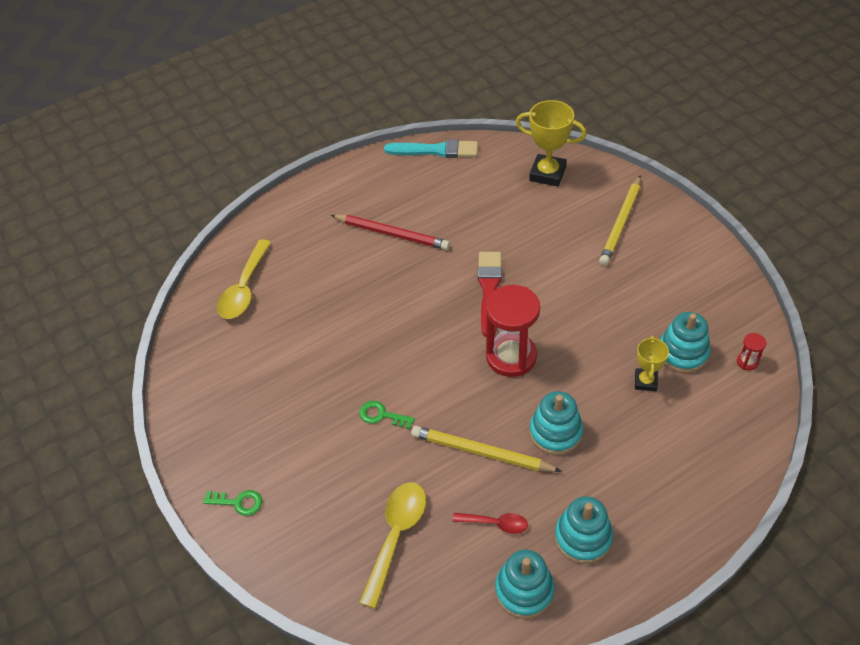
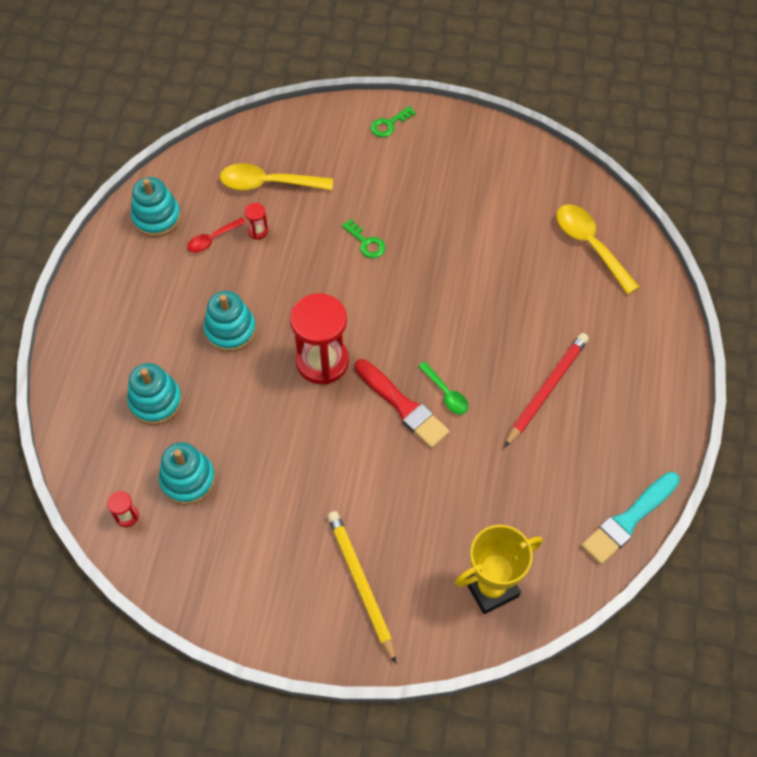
camera: 130 degrees right, 10 degrees up
(382, 415) = (366, 243): green key -> green key turned 75 degrees clockwise
(392, 234) = (546, 390): red pencil -> red pencil turned 150 degrees clockwise
(396, 536) = (268, 183): yellow spoon -> yellow spoon turned 120 degrees clockwise
(451, 498) = (258, 231): none -> red hourglass
(453, 276) = (446, 393): none -> green spoon
(482, 452) = (269, 275): yellow pencil -> none
(583, 537) = (146, 275): turquoise stacking toy -> turquoise stacking toy (155, 401)
(645, 381) = (197, 427): yellow trophy -> none

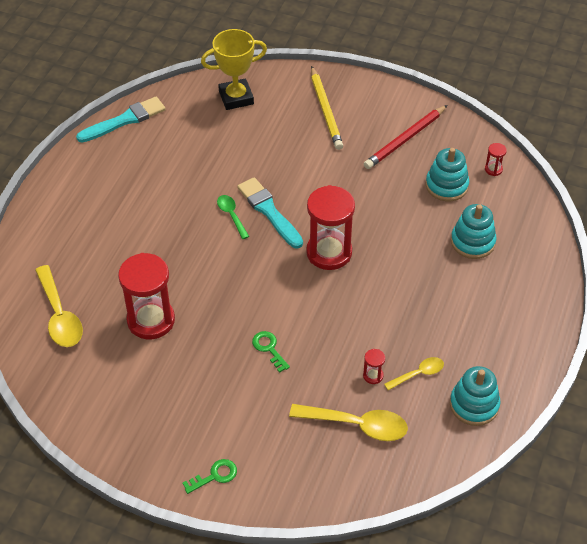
camera: 170 degrees left, 10 degrees down
(212, 239) = (418, 374): red spoon -> yellow spoon
(230, 330) = (406, 288): turquoise stacking toy -> none
(403, 406) = (269, 211): red brush -> turquoise brush
(495, 254) = (151, 320): none -> red hourglass
(546, 390) = (149, 207): red pencil -> red pencil (405, 139)

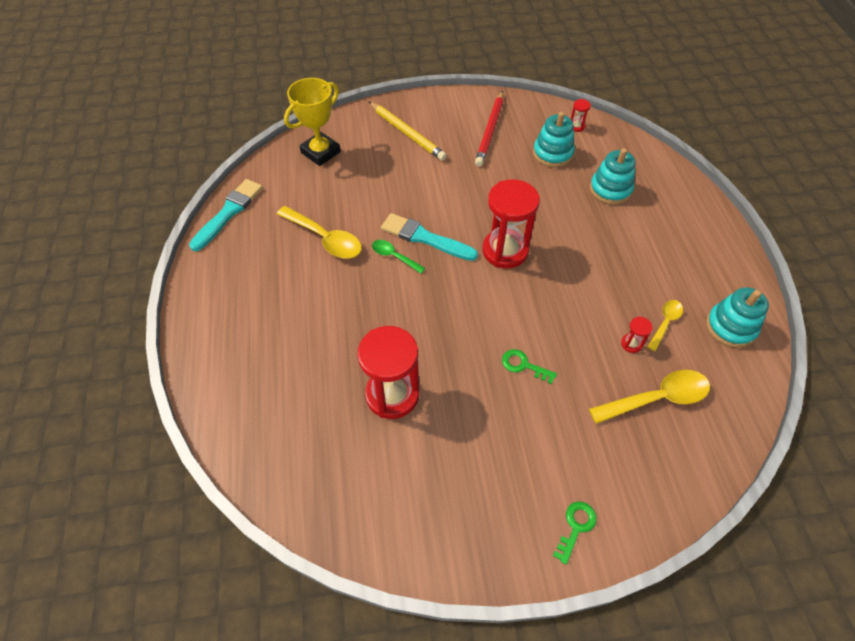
camera: 30 degrees left, 5 degrees up
(59, 315) = (294, 438): yellow spoon -> yellow spoon (325, 239)

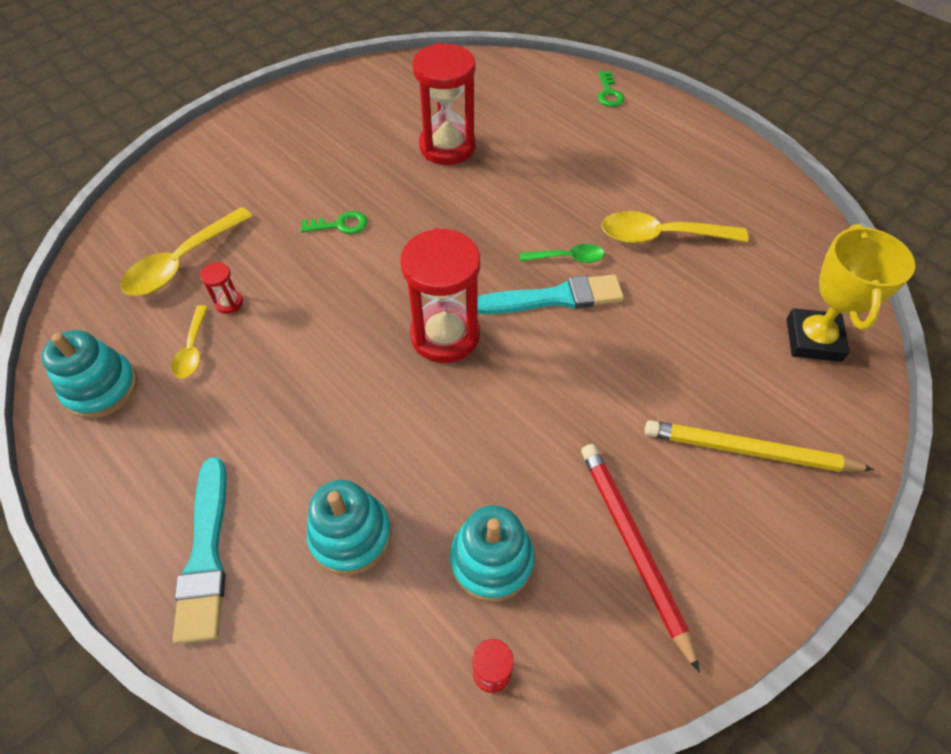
camera: 145 degrees right, 0 degrees up
(228, 212) = (793, 207): turquoise brush -> turquoise brush (206, 555)
(576, 527) = (229, 140): green key -> green key (609, 93)

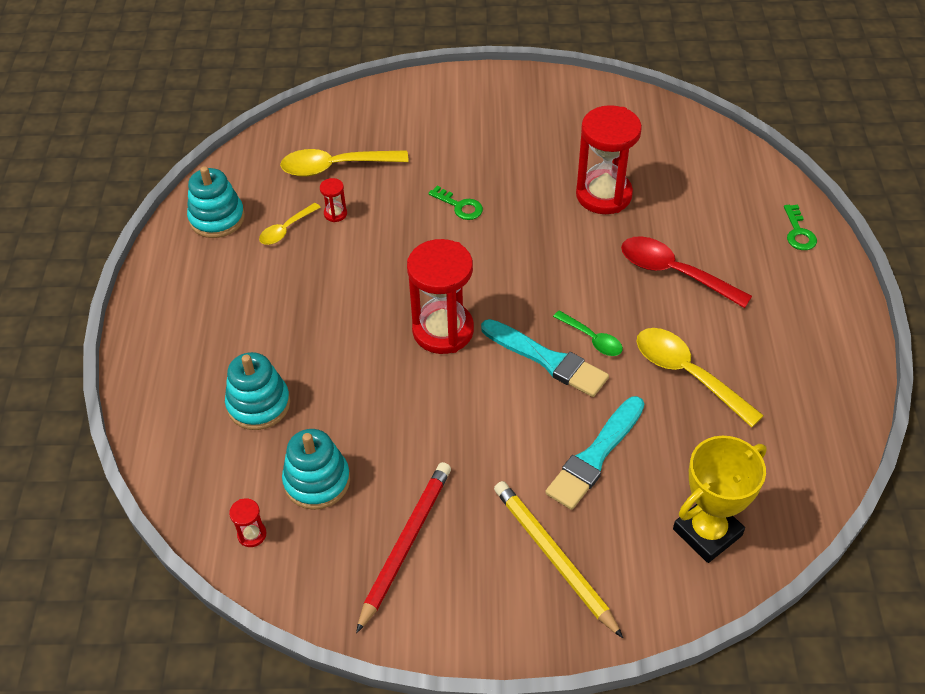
camera: 45 degrees right, 5 degrees down
(206, 555) = (179, 354): turquoise brush -> turquoise brush (595, 456)
(564, 171) = (674, 273): none -> red spoon
(609, 93) = (798, 232): green key -> green key turned 45 degrees counterclockwise

